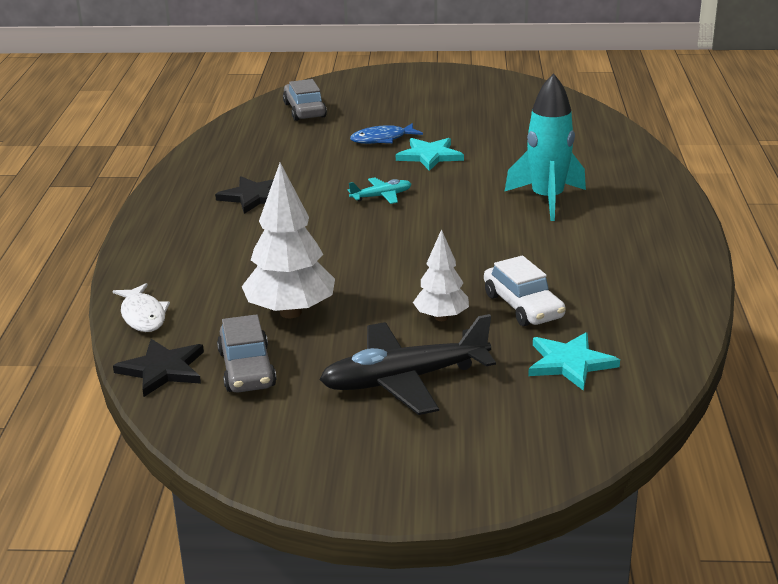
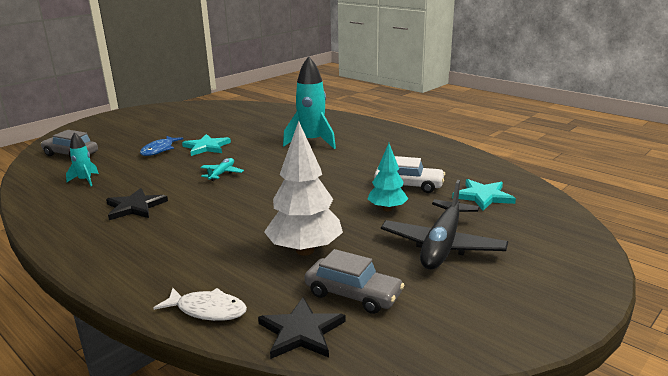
camera: 50 degrees left, 5 degrees down
(267, 148) = (85, 180): none -> turquoise rocket
(441, 317) = (387, 209): white tree -> turquoise tree

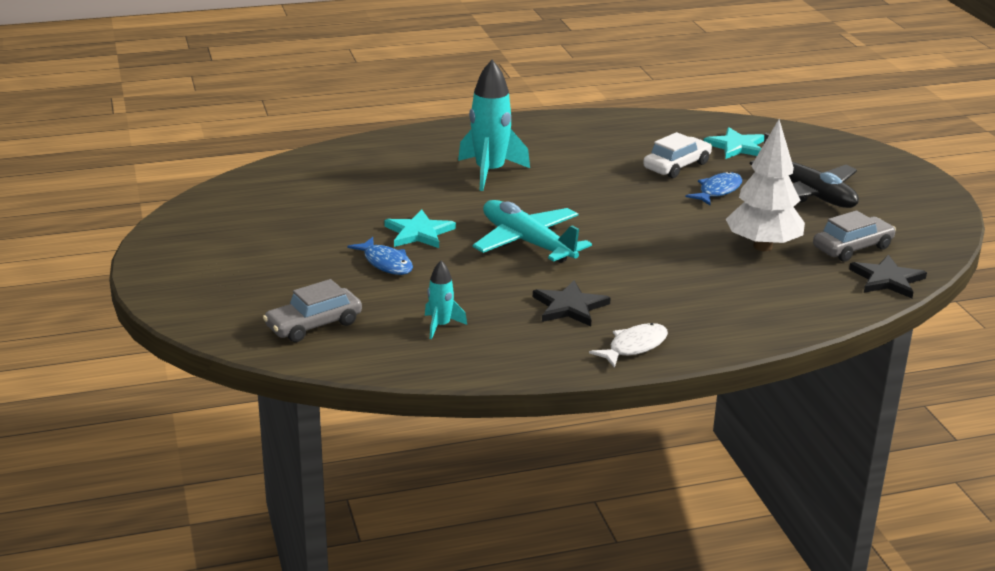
camera: 60 degrees left, 5 degrees up
(207, 310) = (827, 308): white fish -> white fish (634, 347)
(222, 173) = (527, 242): turquoise plane -> turquoise plane, size x2.05
(387, 209) = (718, 191): turquoise tree -> blue fish

